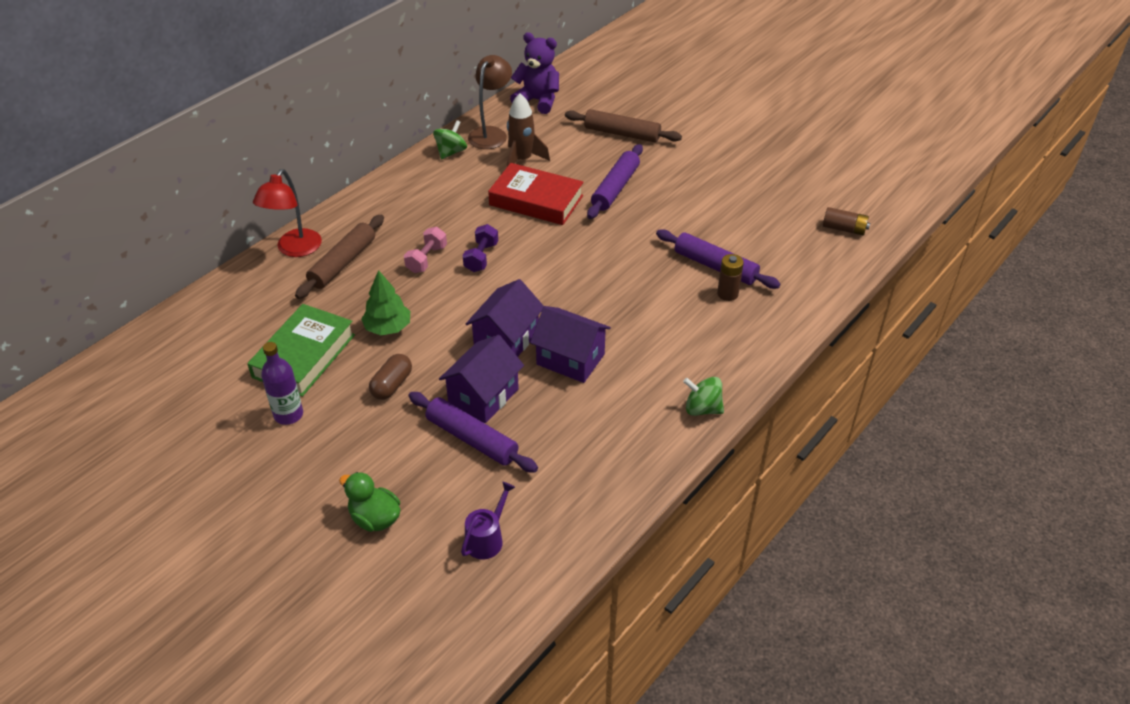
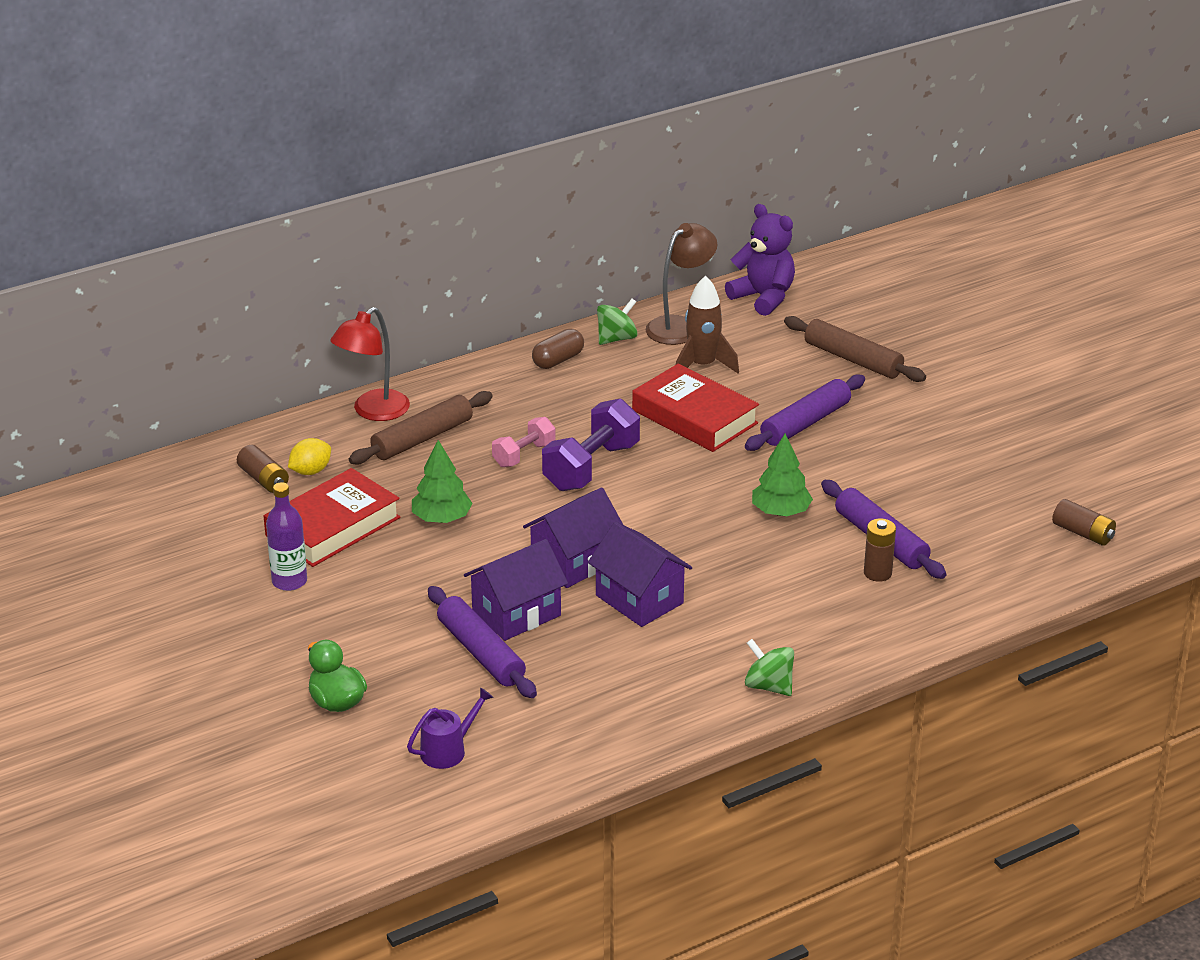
camera: 20 degrees right, 10 degrees down
(230, 328) = (264, 479): none -> brown battery
(266, 311) = (310, 471): none -> yellow lemon
(304, 356) = (333, 526): green book -> red book
(392, 385) = (417, 578): brown capsule -> brown capsule (558, 360)
(481, 257) = (591, 467): purple dumbbell -> purple dumbbell, size x1.69
(635, 261) = (781, 512): none -> green tree

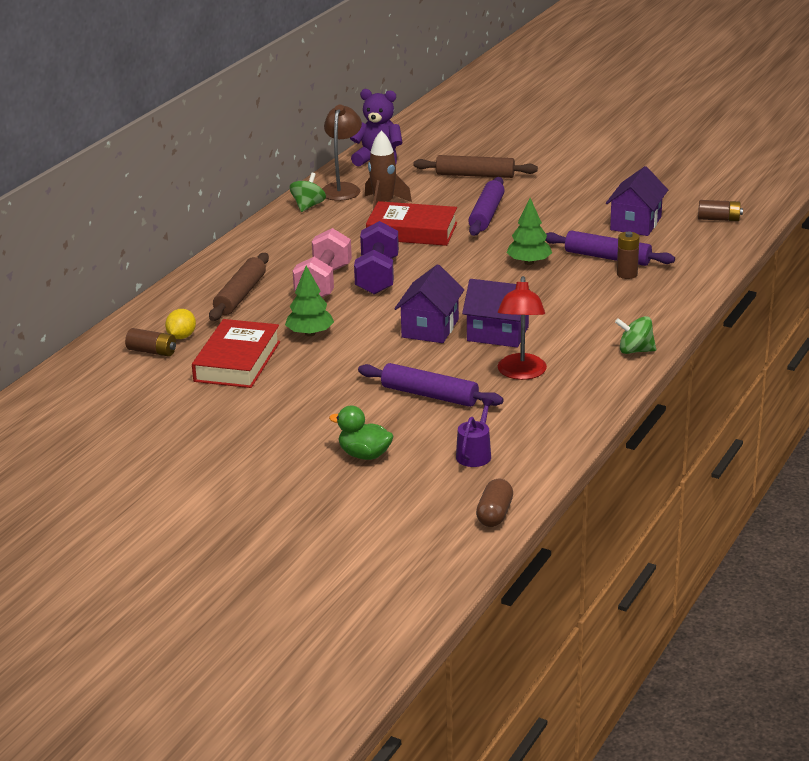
camera: 30 degrees left, 5 degrees down
(289, 581) = (244, 401): purple bottle -> none
(373, 412) = (186, 291): red lamp -> red lamp (521, 373)
(516, 613) = (426, 367): purple house -> purple house (635, 223)
(524, 455) = (323, 283): pink dumbbell -> pink dumbbell, size x1.69
(558, 360) = (282, 228): brown capsule -> brown capsule (494, 514)

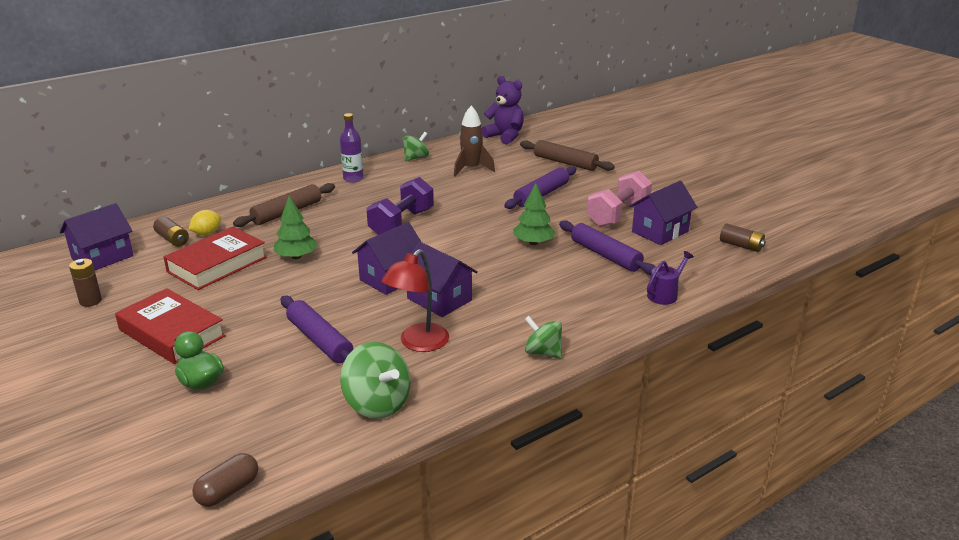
camera: 25 degrees right, 0 degrees up
(100, 387) = (102, 257): none -> purple house
(266, 244) = (353, 179): none -> purple bottle
(323, 283) = (355, 218): pink dumbbell -> pink dumbbell (618, 215)
(342, 188) = (455, 151): brown lamp -> none
(412, 231) = (469, 194): red book -> red book (172, 333)
(475, 454) = (288, 414): purple watering can -> purple watering can (664, 294)
(540, 425) = (377, 404): none -> green spinning top
(627, 274) = (608, 275): brown battery -> brown battery (90, 301)

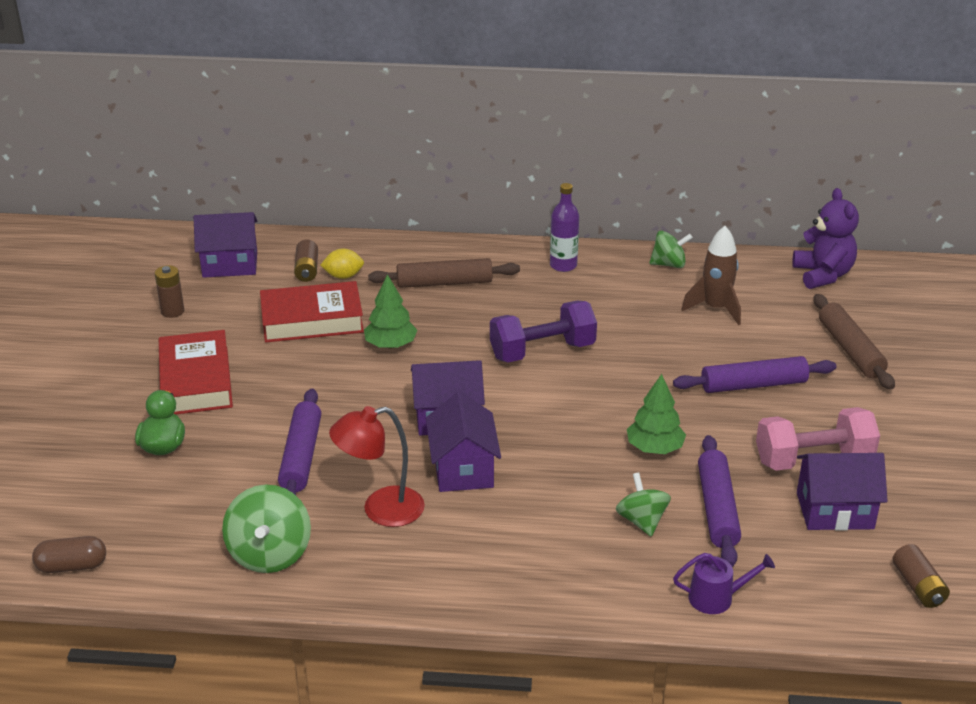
camera: 40 degrees right, 5 degrees up
(543, 352) = (484, 590): green spinning top -> green spinning top (642, 521)

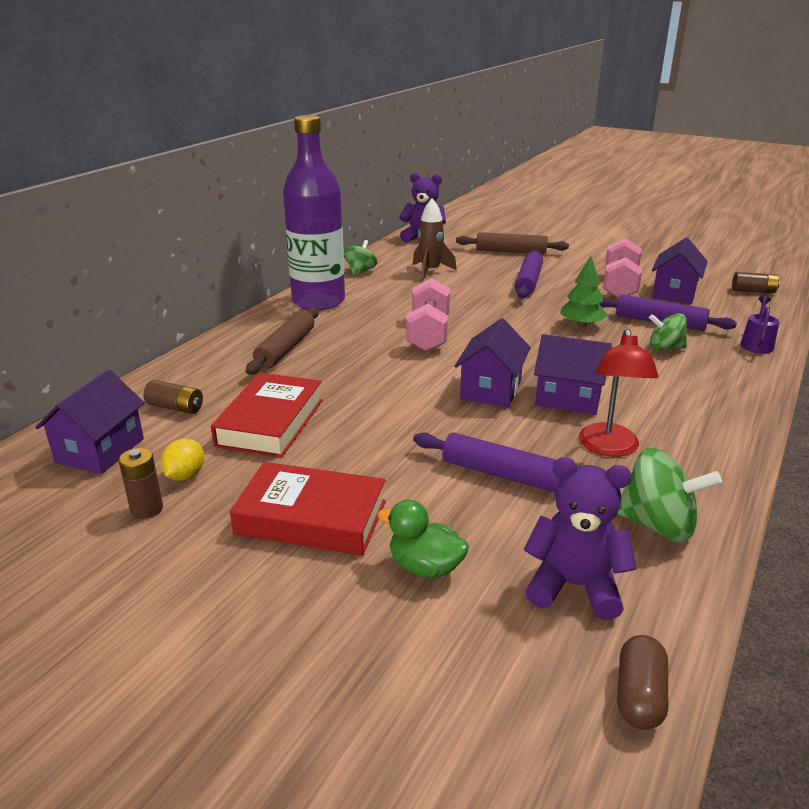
camera: 65 degrees left, 5 degrees down
(171, 520) = (574, 586): none -> purple teddy bear
(343, 276) = (213, 391): yellow lemon -> yellow lemon (185, 475)
(391, 345) = (357, 392): green tree -> none
(542, 351) = (428, 334): purple dumbbell -> pink dumbbell
(563, 265) = (318, 301): purple bottle -> purple bottle, size x2.19

